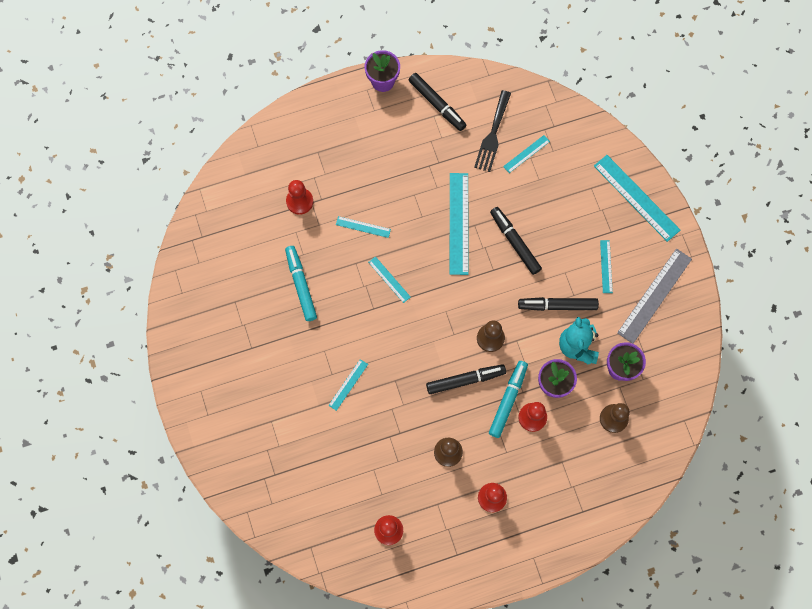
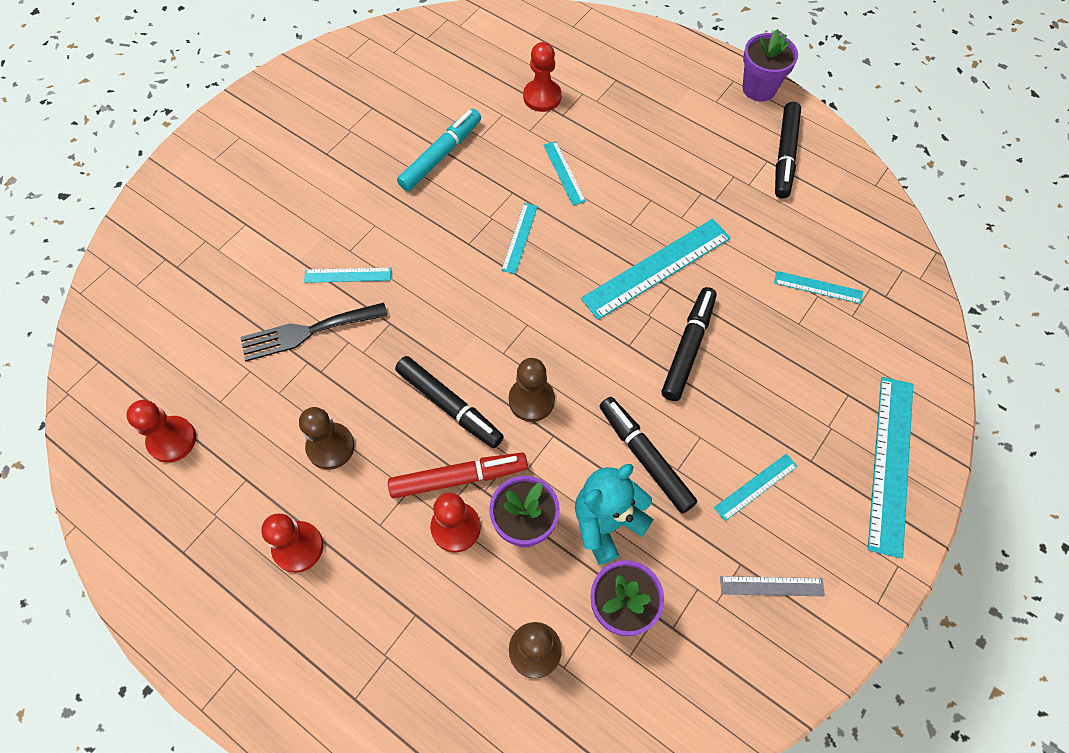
camera: 55 degrees right, 10 degrees down
(492, 135) = (805, 235): black fork -> black fork (307, 332)
(508, 400) = (458, 478): turquoise marker -> red marker
(654, 295) = (771, 586): grey ruler -> grey ruler, size x0.51

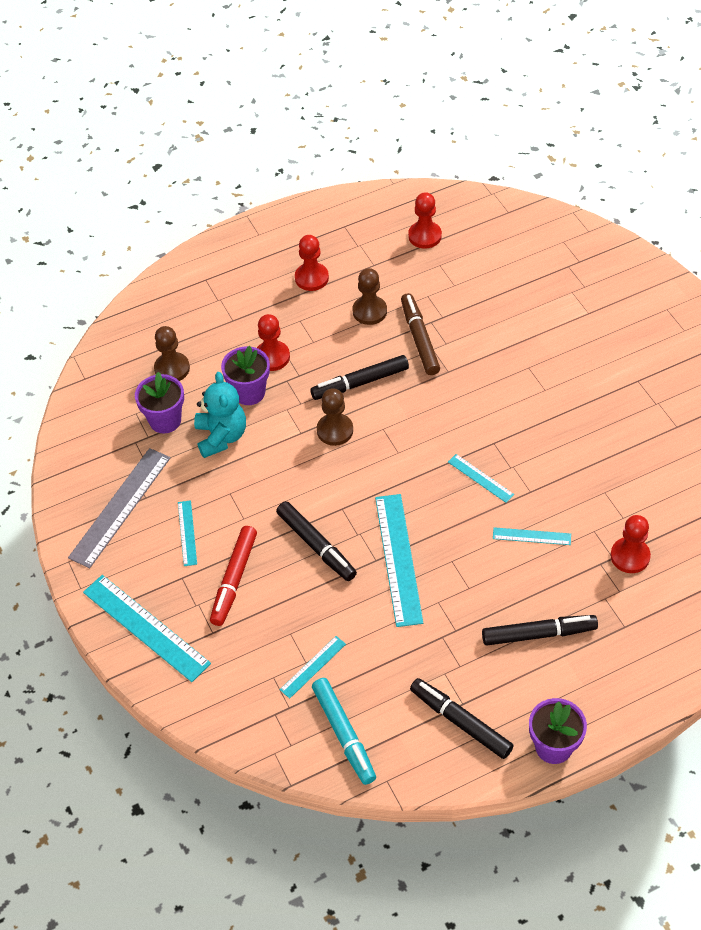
camera: 120 degrees right, 10 degrees down
(307, 332) = (468, 323): black fork -> none
(348, 275) = (505, 359): turquoise ruler -> none
(353, 372) = (419, 339): none -> brown marker
(441, 155) = (596, 456): turquoise marker -> turquoise marker (344, 734)
(458, 478) = (304, 370): red marker -> red marker (234, 579)
(645, 457) = (250, 478): black marker -> black marker (539, 634)
(771, 586) = (120, 507): grey ruler -> grey ruler, size x1.96

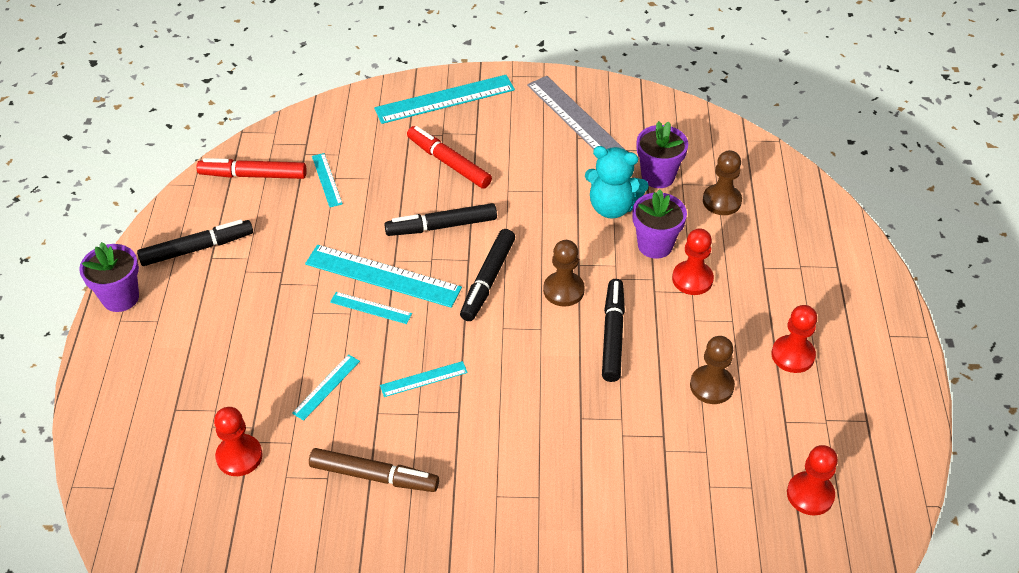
camera: 115 degrees right, 5 degrees down
(187, 533) = (519, 150): turquoise ruler -> turquoise ruler (371, 308)
(344, 734) = (253, 175): turquoise marker -> red marker
(419, 339) = (643, 413): brown marker -> brown marker (374, 476)
(539, 634) = (225, 340): black marker -> black marker (487, 280)

